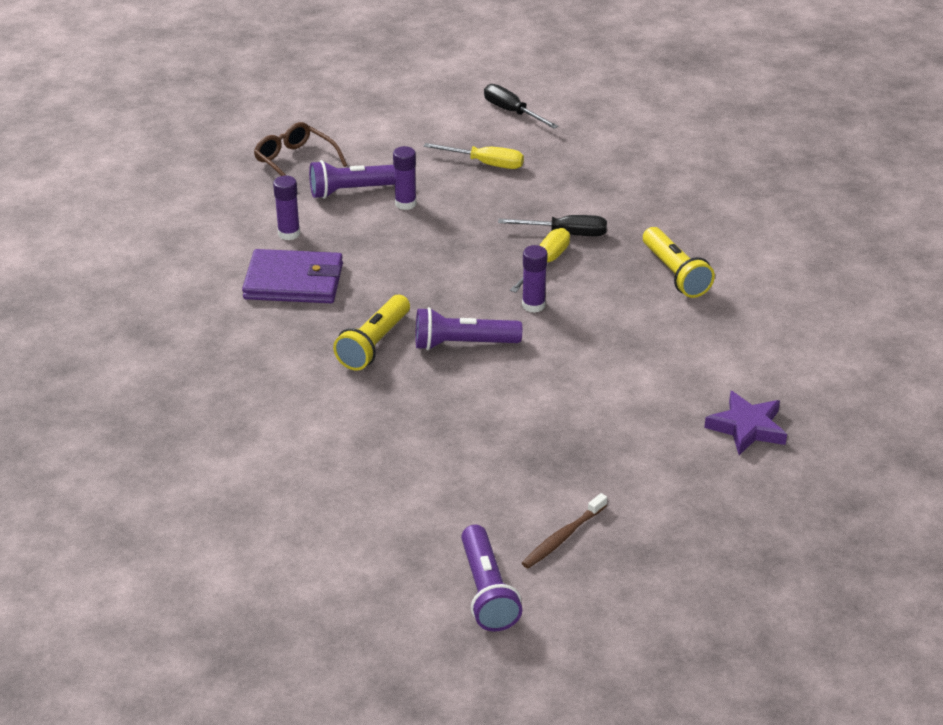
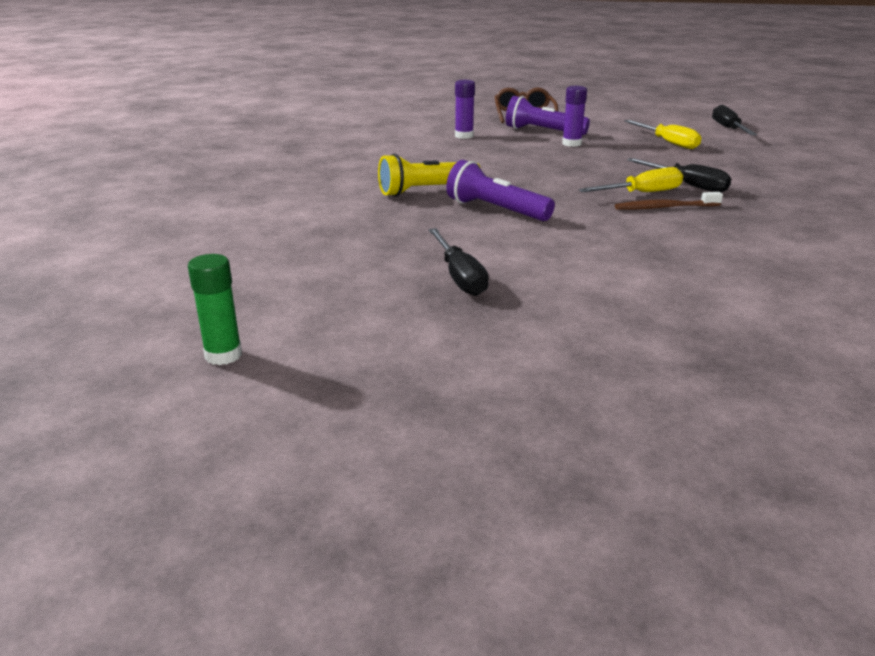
camera: 40 degrees right, 10 degrees down
(294, 281) = (427, 153): purple wallet -> none
(487, 591) = (223, 355): purple flashlight -> green glue stick
(533, 305) = (594, 209): purple glue stick -> none
(533, 438) = (459, 277): none -> black screwdriver
(562, 537) = (364, 350): brown toothbrush -> brown toothbrush (665, 207)
(675, 274) = (770, 231): yellow flashlight -> none
(747, 428) = (712, 354): purple star -> none

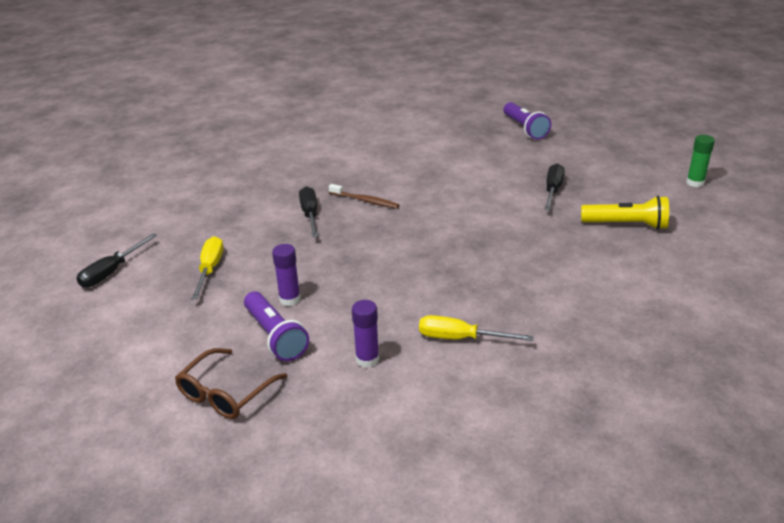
camera: 145 degrees left, 5 degrees up
(426, 191) = (503, 270): yellow flashlight -> yellow flashlight (626, 225)
(495, 210) = (475, 232): purple flashlight -> purple flashlight (524, 129)
(642, 193) = (354, 217): yellow screwdriver -> yellow screwdriver (460, 338)

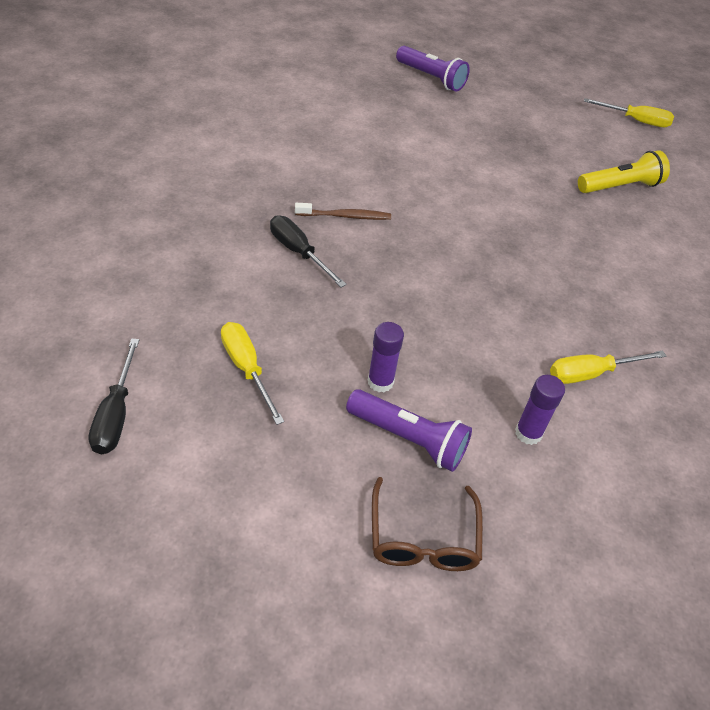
camera: 35 degrees left, 15 degrees up
(553, 190) = (523, 157): black screwdriver -> none
(695, 183) = (636, 121): green glue stick -> yellow screwdriver

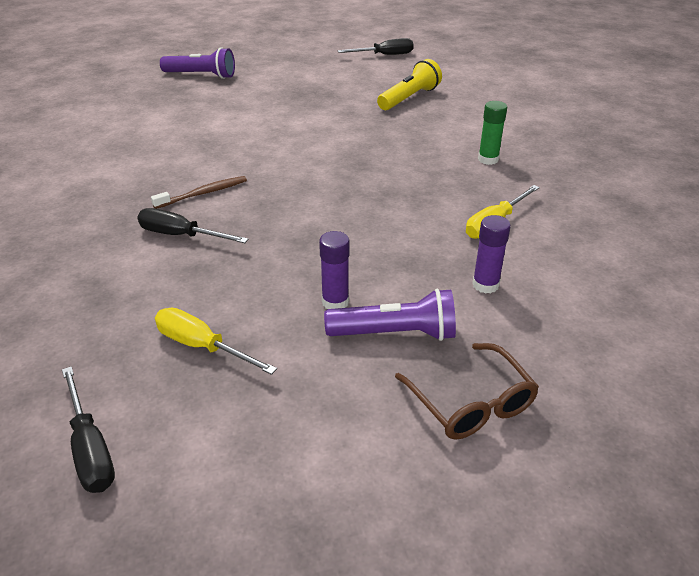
camera: 25 degrees left, 10 degrees down
(636, 121) = (385, 55): yellow screwdriver -> black screwdriver
(645, 297) = (488, 159): none -> green glue stick

